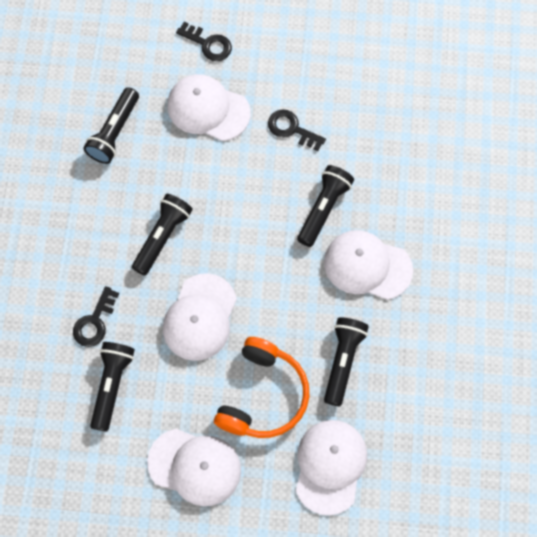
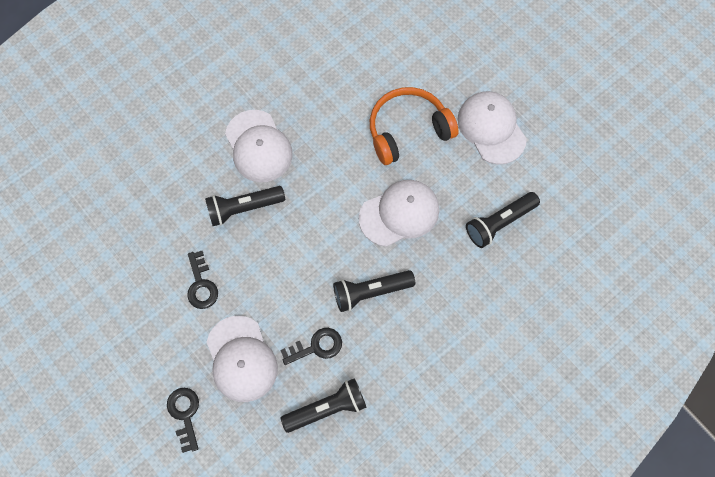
camera: 135 degrees left, 0 degrees up
(95, 322) = (473, 276): black key -> black key (316, 346)
(330, 466) = (409, 58): white cap -> none
(343, 361) = (338, 106): black flashlight -> none

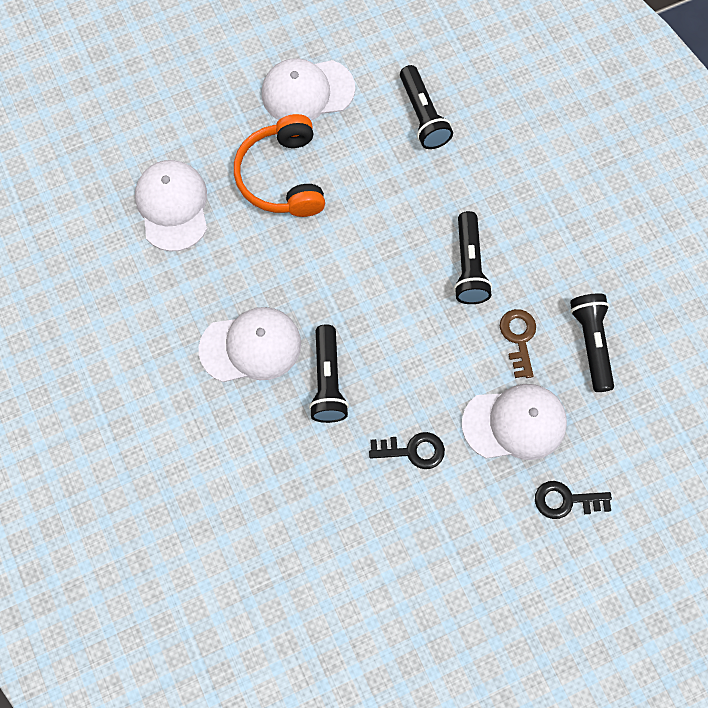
camera: 75 degrees left, 0 degrees up
(316, 346) = (518, 338): black key -> brown key
(399, 213) = (383, 212): white cap -> white cap (173, 206)

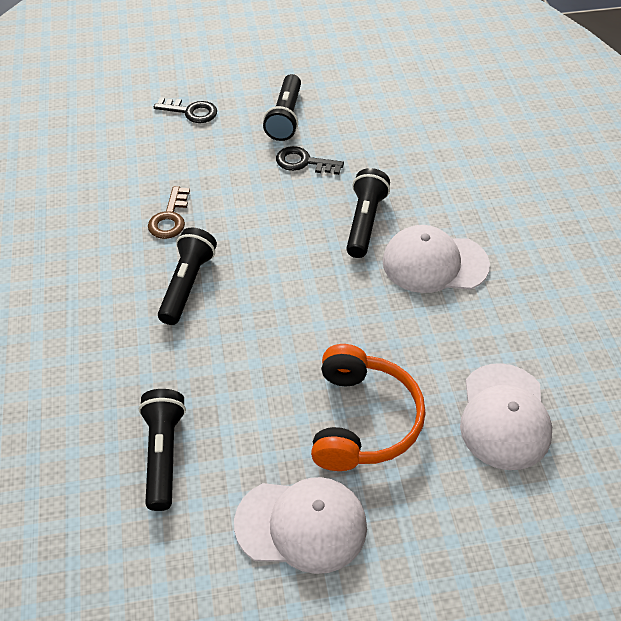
camera: 165 degrees left, 20 degrees down
(514, 423) = (206, 162): white cap -> none
(591, 344) = (105, 201): black flashlight -> black flashlight (285, 117)

